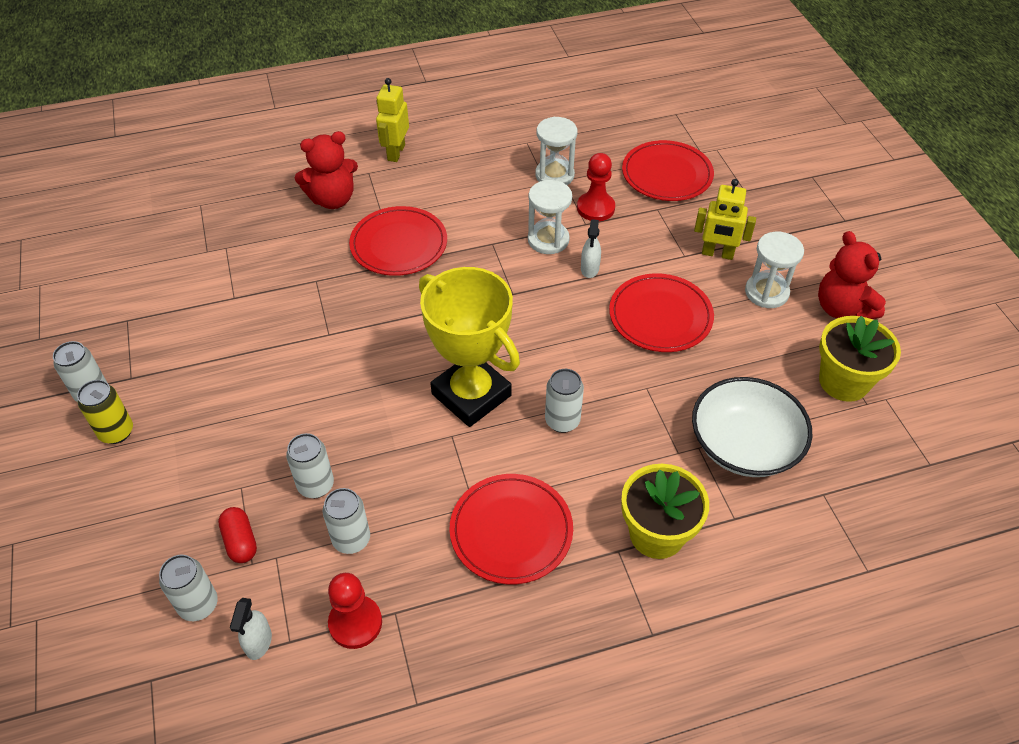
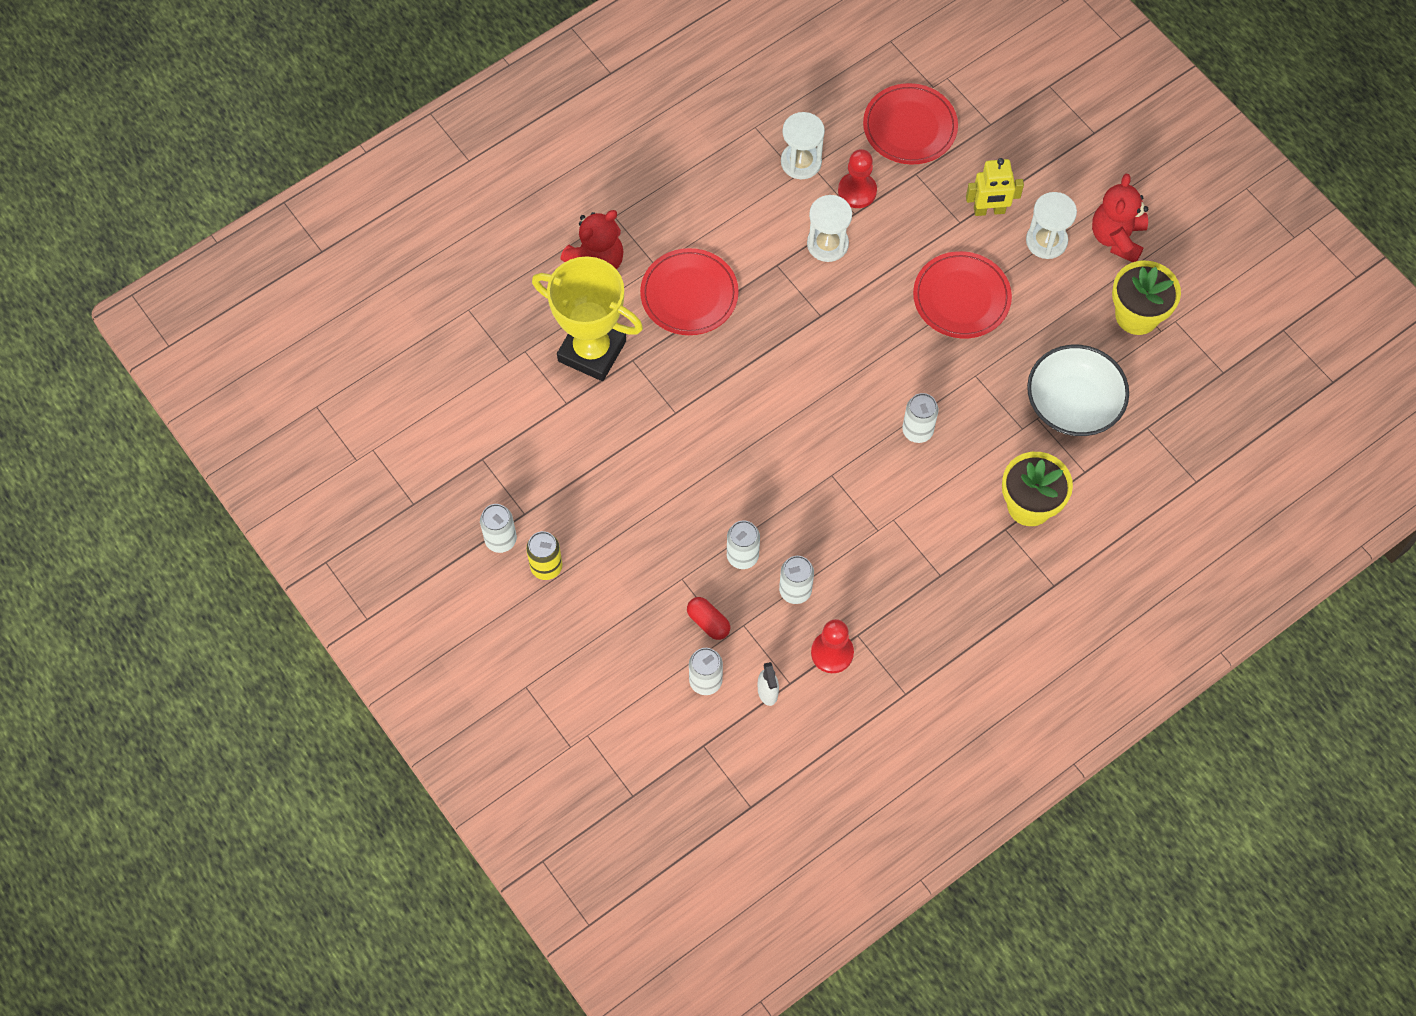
camera: 20 degrees left, 15 degrees up
(396, 152) = (629, 182): yellow robot -> none
(471, 395) = (830, 431): yellow trophy -> yellow trophy (592, 351)
(511, 531) = (916, 541): red plate -> none
(589, 269) = (879, 265): white spray bottle -> none
(842, 308) = (1117, 238): red teddy bear -> red teddy bear turned 60 degrees clockwise

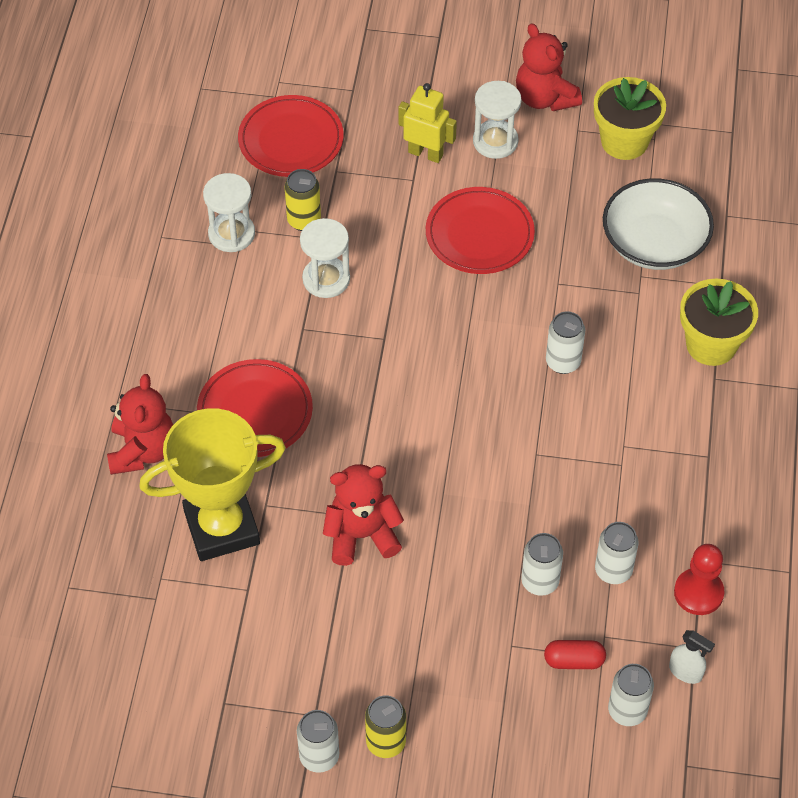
camera: 45 degrees left, 10 degrees down
(668, 430) = (361, 535): none -> red teddy bear
(857, 191) = (304, 220): red pawn -> yellow can
(989, 210) = (426, 153): yellow robot -> yellow robot turned 105 degrees counterclockwise

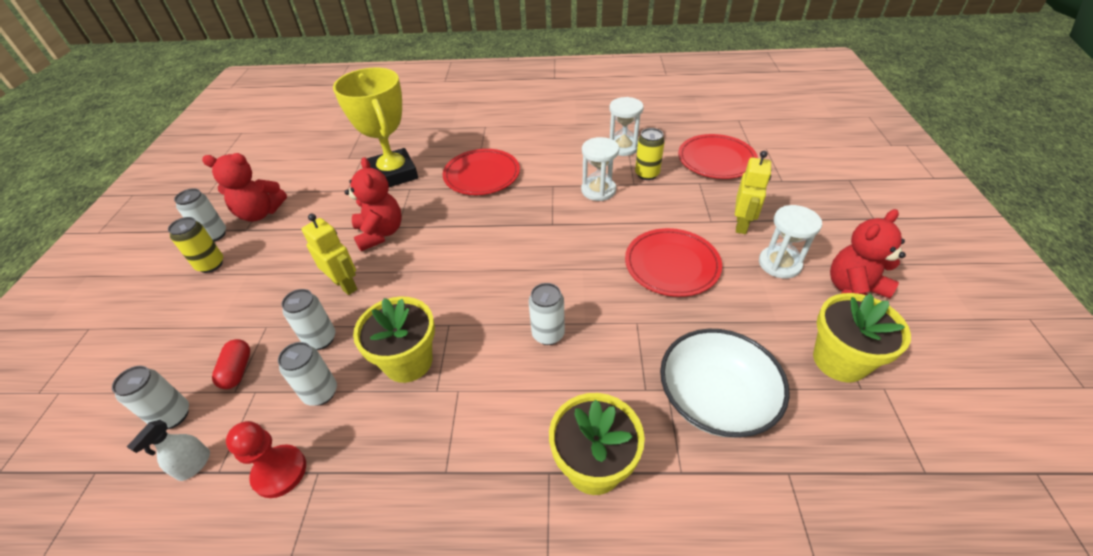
camera: 85 degrees right, 10 degrees down
(142, 451) = (451, 139): red teddy bear -> red teddy bear (260, 213)
(455, 567) = (345, 285): none -> yellow robot
(582, 491) = (408, 361): none -> yellow flower pot

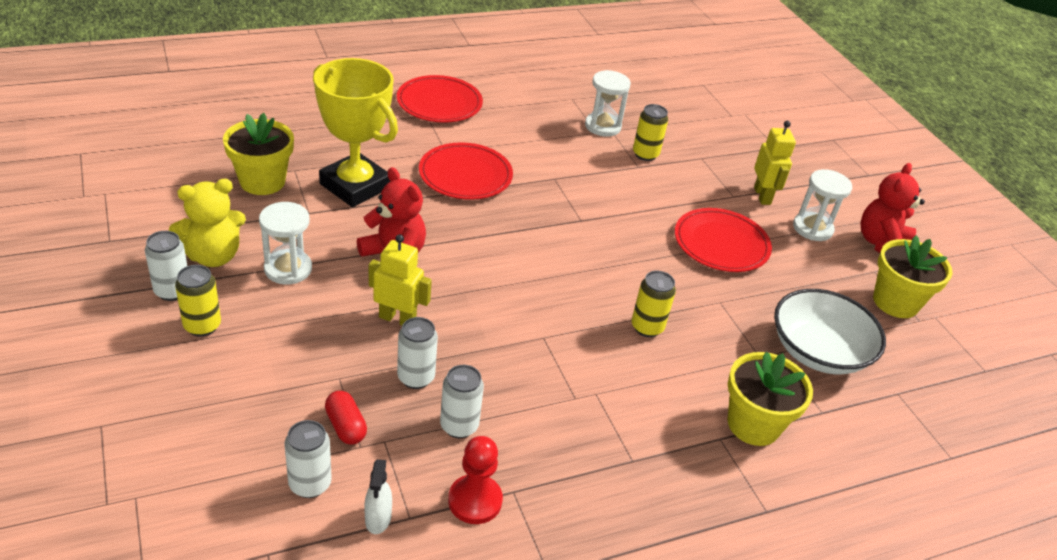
camera: 30 degrees left, 5 degrees down
(260, 213) = (213, 256): red teddy bear -> yellow teddy bear
(408, 361) = (528, 379): yellow flower pot -> yellow flower pot (262, 181)
(548, 334) = (647, 327): white can -> yellow can
(598, 190) = (606, 178): white hourglass -> white hourglass (288, 269)
(716, 159) = (704, 131): red plate -> red plate (439, 103)

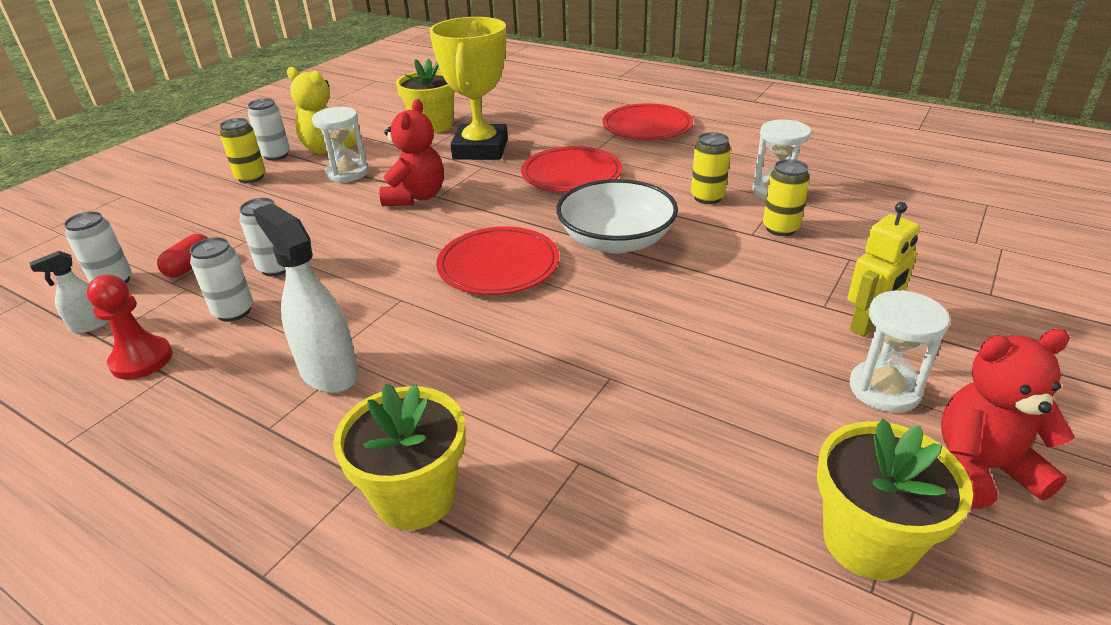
camera: 60 degrees right, 5 degrees down
(397, 319) = (341, 230): yellow robot -> none
(597, 408) = (328, 372): none -> white spray bottle
(647, 327) = (493, 348): yellow can -> yellow can (707, 197)
(721, 244) = (718, 334): red plate -> red plate (498, 265)
(818, 351) = (631, 500): white bowl -> white bowl (616, 240)

